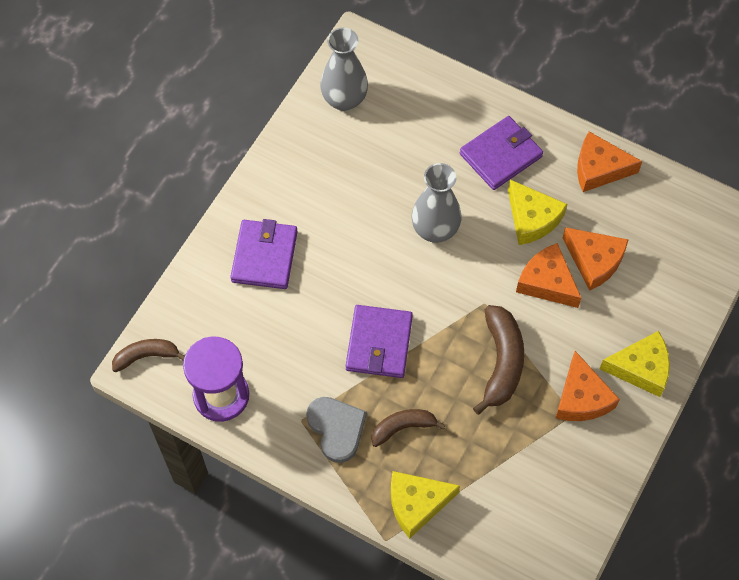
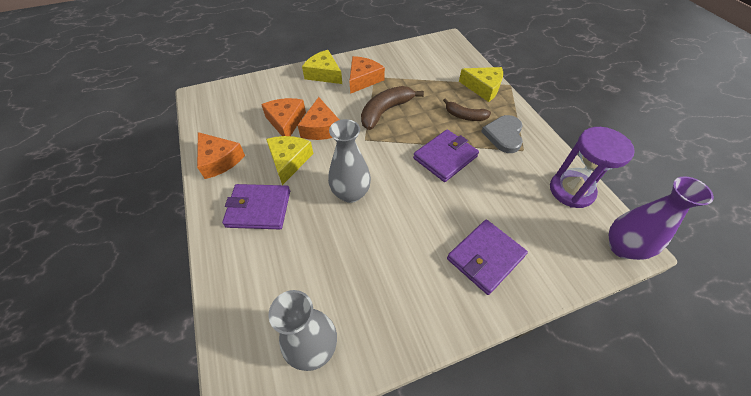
camera: 140 degrees left, 10 degrees down
(146, 356) = (622, 247): brown banana -> purple vase

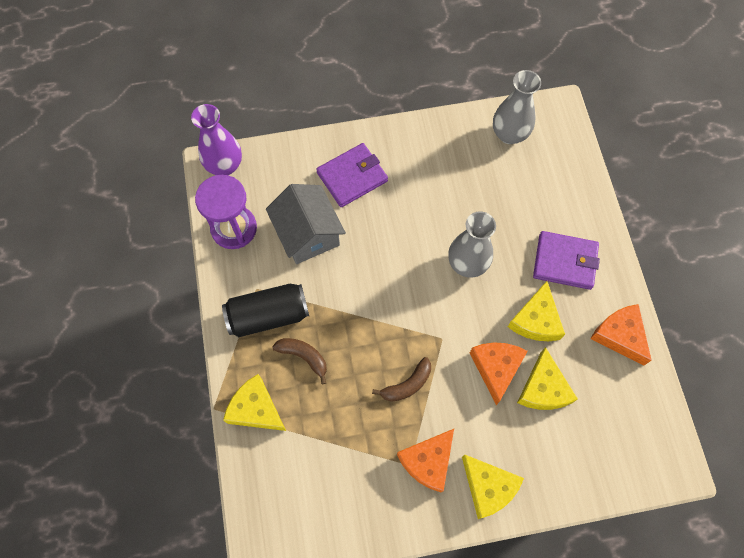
camera: 170 degrees left, 15 degrees up
(286, 122) = (543, 388): orange cheese -> yellow cheese
(385, 111) = (407, 384): brown banana -> brown banana, size x0.63
(445, 157) = (352, 294): purple wallet -> none
(503, 196) = (308, 234): none -> grey house
(504, 135) = (268, 315): grey heart -> black can

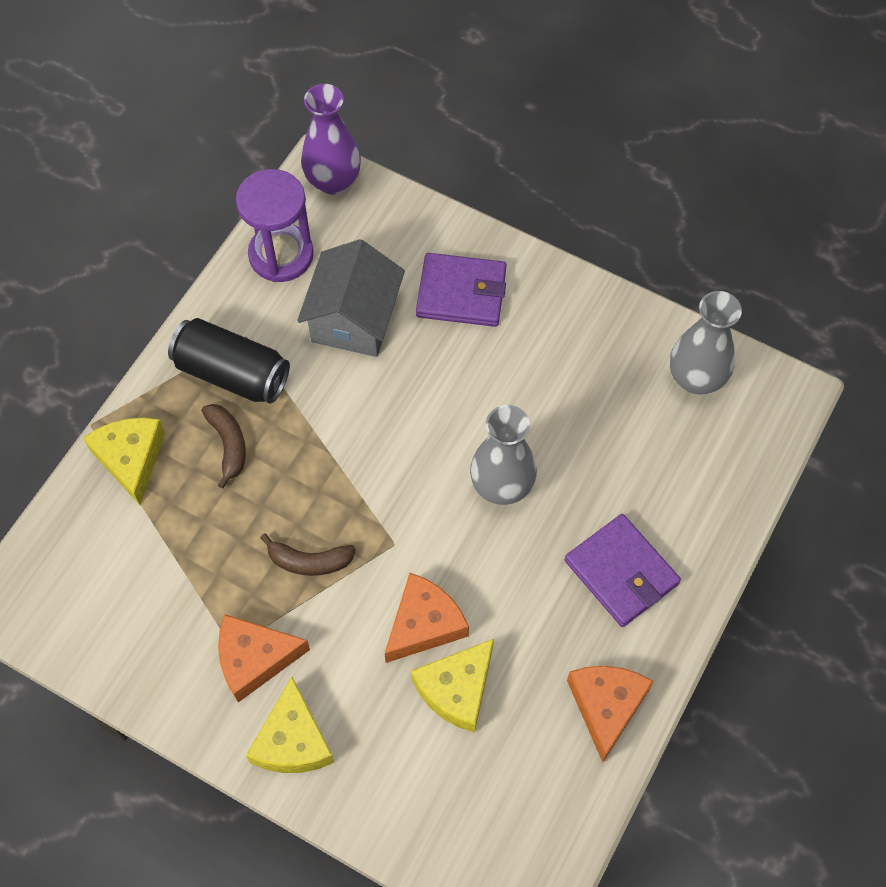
camera: 40 degrees right, 5 degrees down
(536, 320) = (521, 609): yellow cheese -> none

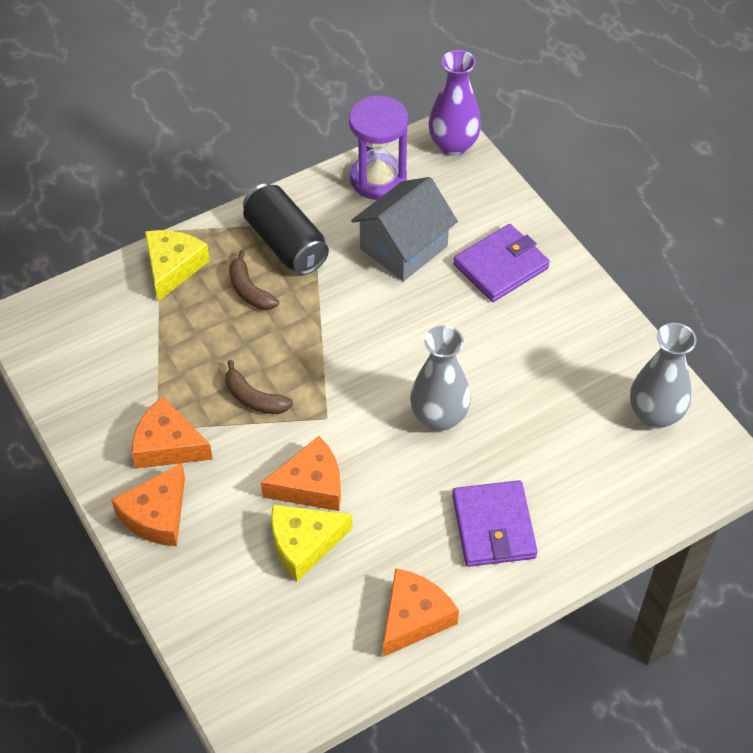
camera: 30 degrees right, 10 degrees down
(228, 445) = (249, 290): brown banana -> brown banana turned 135 degrees clockwise
(293, 740) = (157, 515): yellow cheese -> orange cheese
(461, 293) = (501, 266): purple wallet -> purple wallet turned 75 degrees counterclockwise

